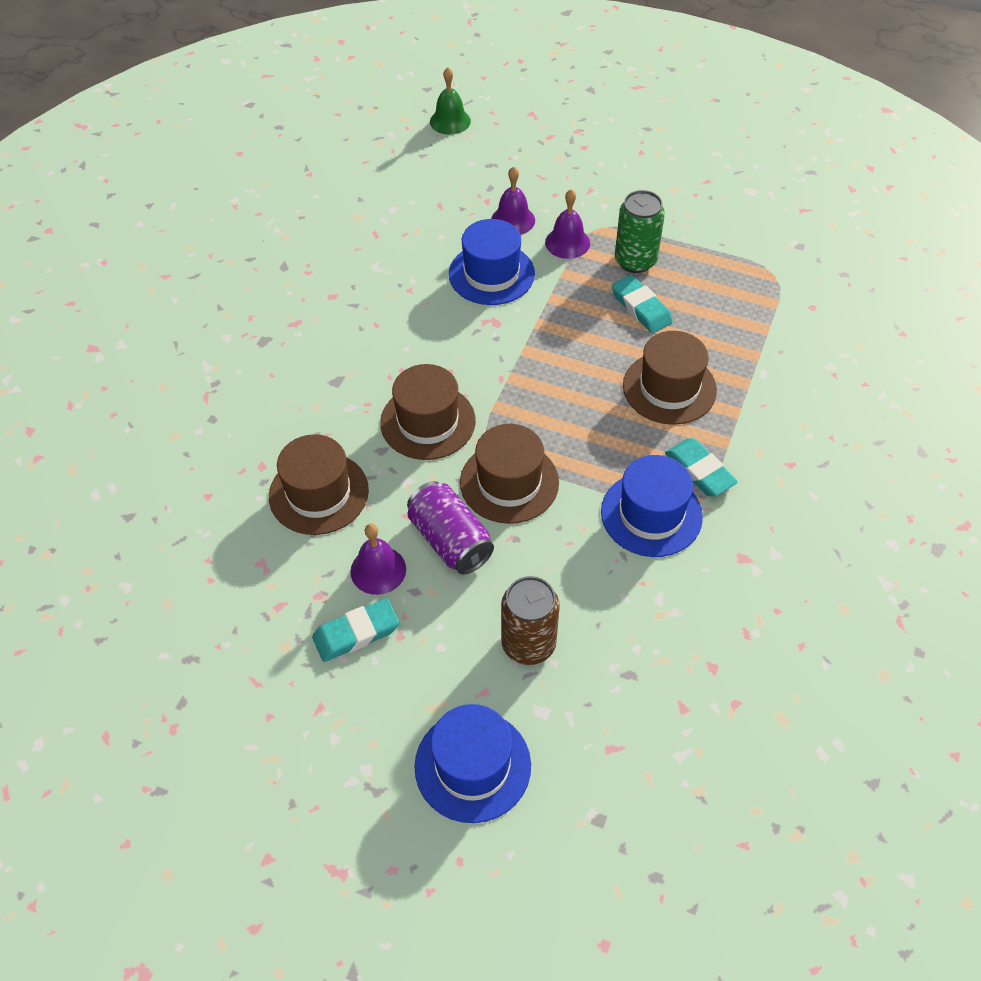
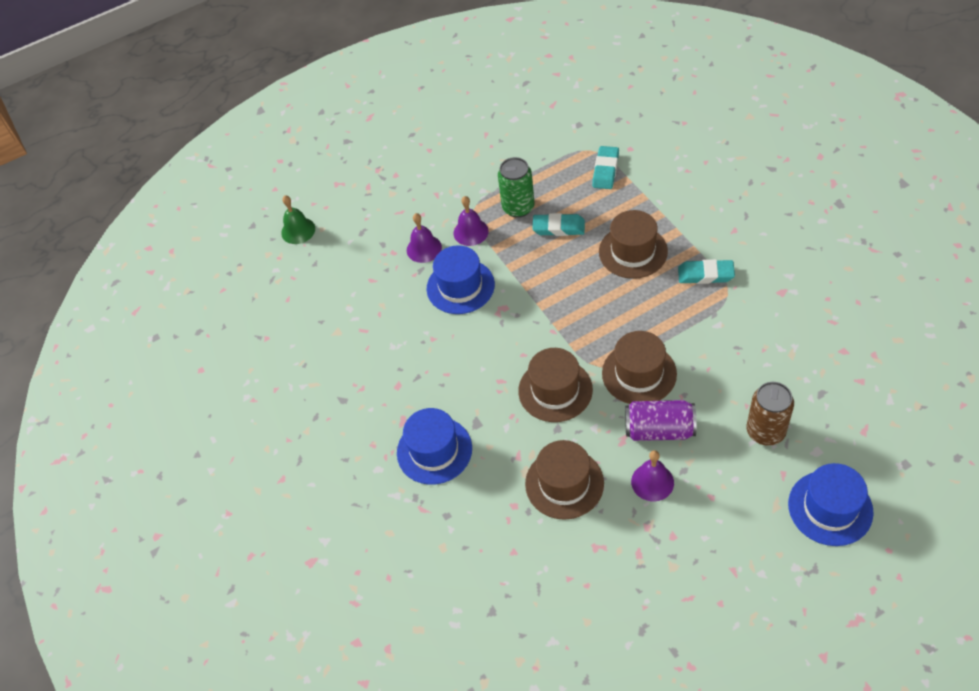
camera: 45 degrees left, 0 degrees up
(356, 633) = (692, 520): turquoise eraser -> turquoise eraser (605, 170)
(651, 514) = (718, 316): blue hat -> blue hat (434, 450)

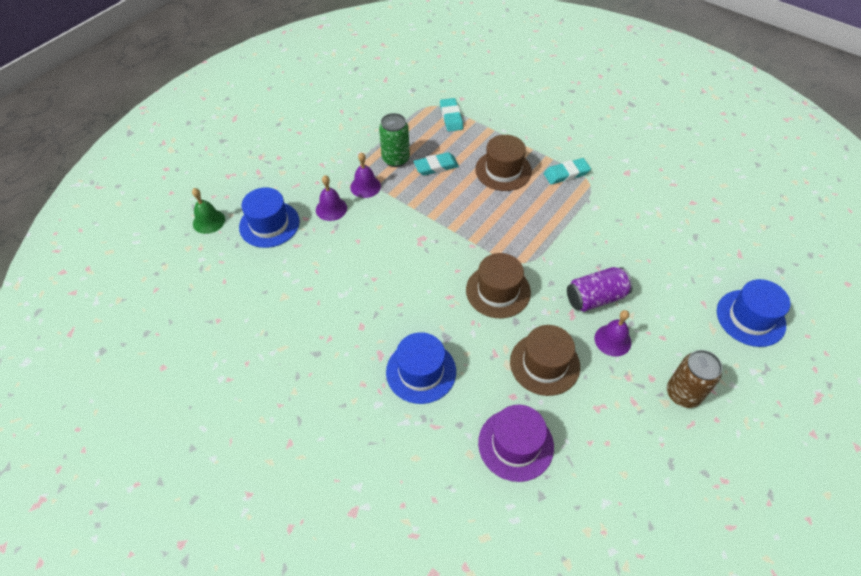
camera: 30 degrees left, 0 degrees up
(460, 286) = (377, 231): blue hat -> blue hat (269, 224)
(492, 554) = (515, 444): none -> purple hat
(639, 373) = (557, 259): brown hat -> none
(765, 431) = (673, 275): brown can -> brown can (683, 393)

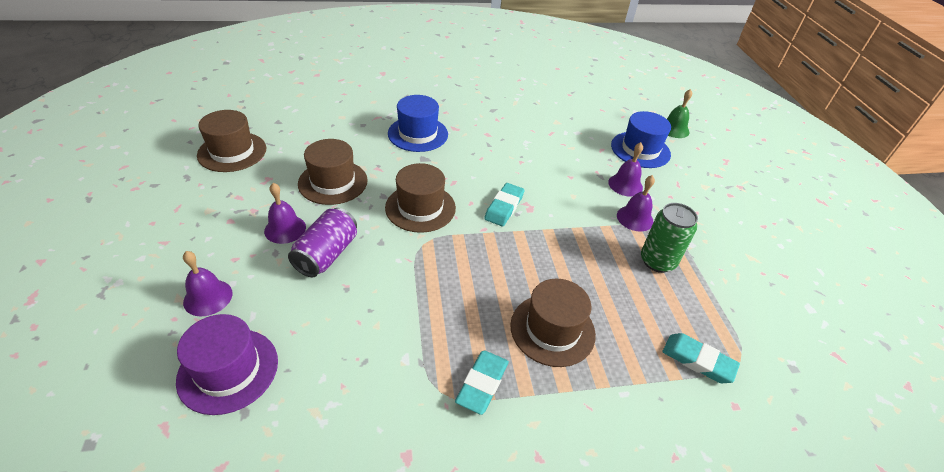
camera: 130 degrees right, 10 degrees down
(436, 166) = (616, 281): turquoise eraser -> turquoise eraser (504, 207)
(515, 444) = (315, 133): purple hat -> purple hat (228, 370)
(613, 473) = (232, 152): none -> brown hat
(683, 393) = (193, 224): brown can -> none
(693, 317) = (208, 297): none -> purple bell
(750, 318) = (130, 339): blue hat -> none

